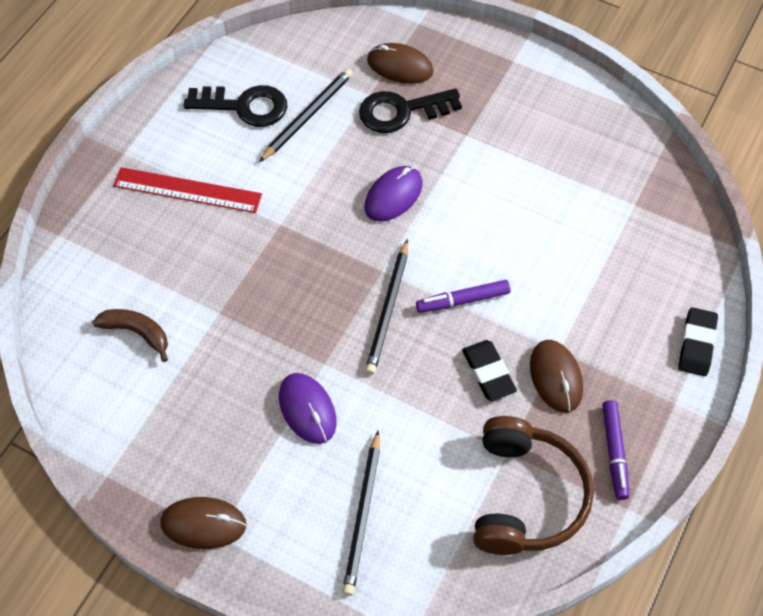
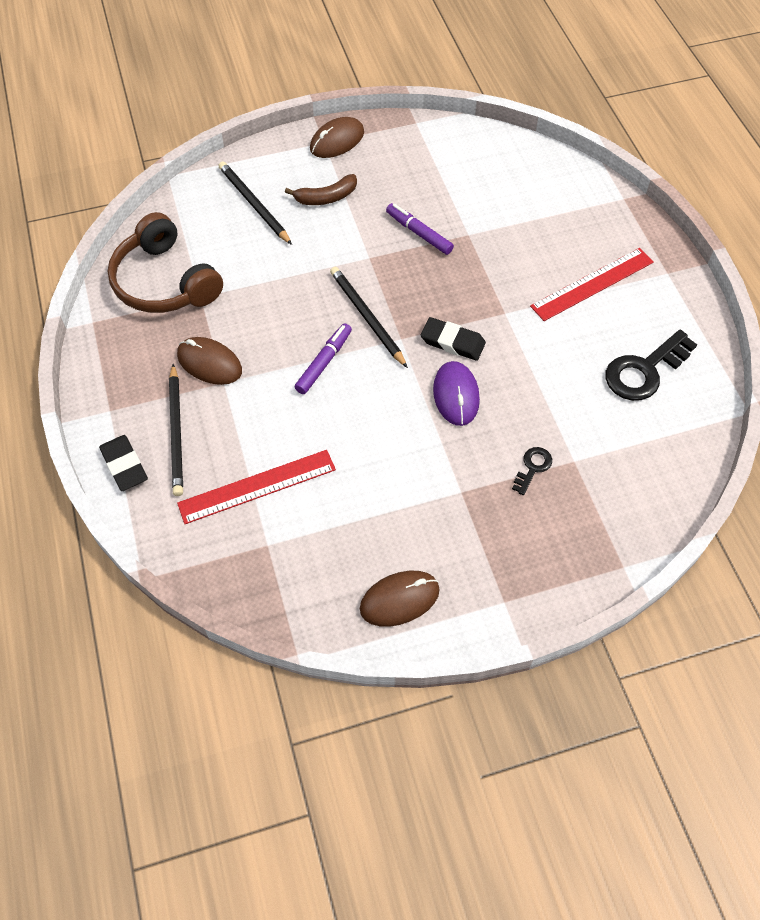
camera: 135 degrees right, 0 degrees up
(137, 333) = (499, 189): brown banana -> brown banana (326, 197)
(307, 116) = (592, 402): black pencil -> black pencil (176, 431)
(307, 409) = (348, 227): purple mouse -> none
(400, 66) = (584, 508): brown mouse -> brown mouse (399, 599)
(401, 111) = (533, 467): black key -> black key, size x0.51
(488, 373) = (258, 331): black eraser -> black eraser (452, 342)
(606, 248) = (257, 486): none -> red ruler
(614, 452) = (128, 348): purple marker -> purple marker (419, 233)

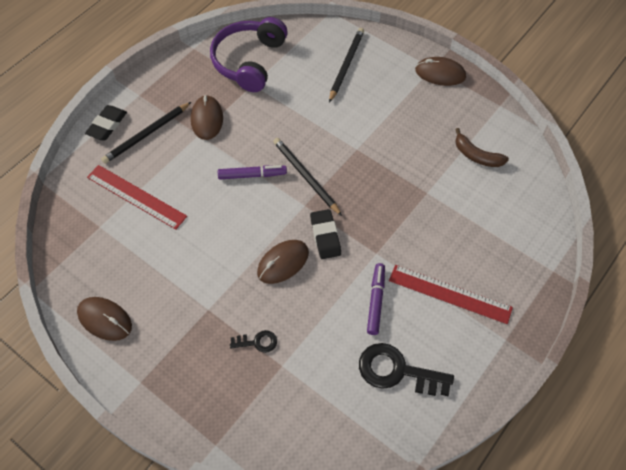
camera: 55 degrees right, 0 degrees up
(165, 282) = (249, 61): brown headphones -> purple headphones
(326, 197) = (386, 97): brown banana -> brown banana (476, 155)
(367, 318) = (306, 177): black pencil -> black pencil turned 60 degrees counterclockwise
(419, 233) = (402, 164): purple marker -> purple marker (375, 301)
(456, 395) = (283, 263): purple mouse -> brown mouse

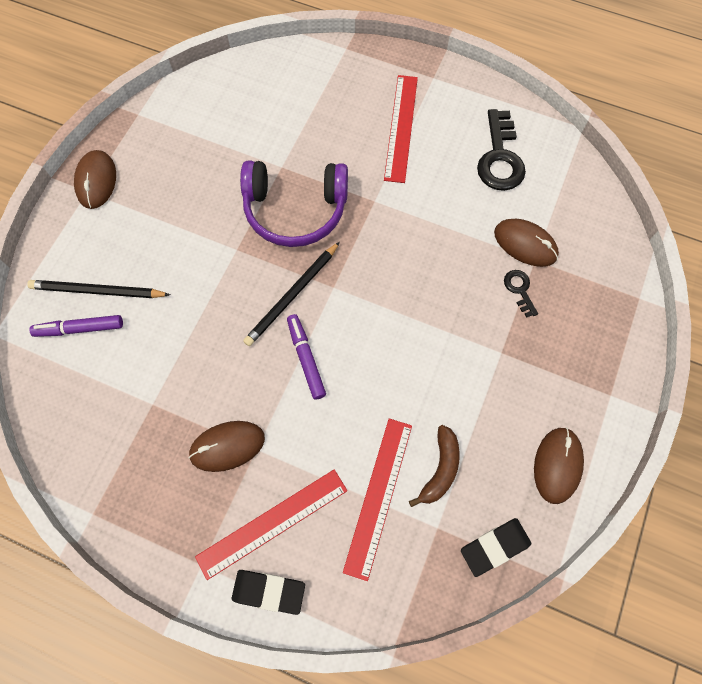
camera: 105 degrees left, 10 degrees up
(147, 134) = (272, 523): black pencil -> red ruler
(249, 61) = (108, 421): purple headphones -> purple headphones (295, 210)
(283, 263) = (417, 290): brown mouse -> brown mouse (525, 244)
(325, 236) = (369, 255): black eraser -> black eraser (494, 547)
(375, 301) = (432, 190): purple marker -> purple marker (80, 329)
(476, 155) = (218, 127): brown banana -> brown banana (440, 469)

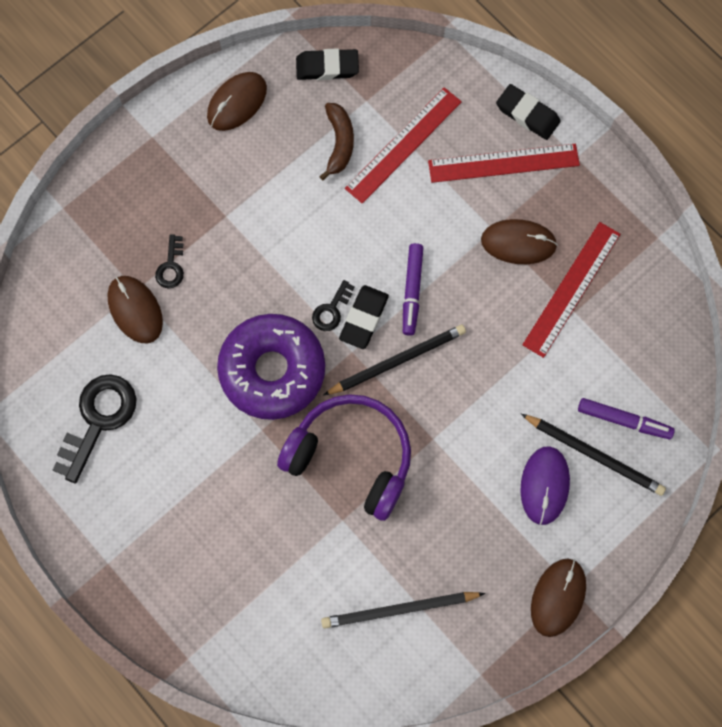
camera: 155 degrees left, 5 degrees up
(132, 252) = (544, 485): none -> purple mouse
(212, 129) = (400, 609): none -> black pencil
(337, 317) = (363, 318): none -> black eraser
(367, 312) = (331, 310): none -> black key
(390, 246) = (272, 370): none -> purple donut
(401, 127) = (183, 509): red ruler -> red ruler (571, 289)
(440, 469) = (339, 143): brown banana -> brown banana turned 135 degrees clockwise

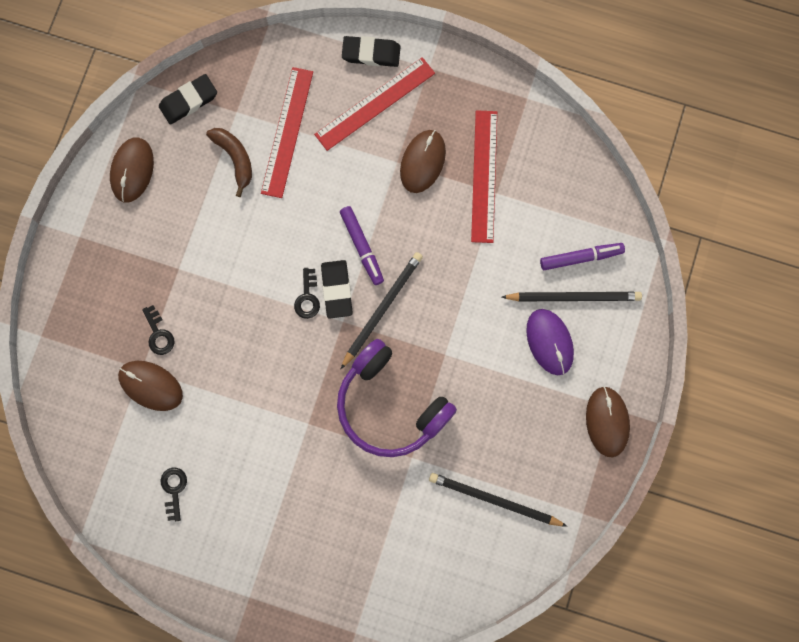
camera: 30 degrees left, 5 degrees up
(98, 419) = (174, 489): black key -> black key, size x0.51
(272, 370) = (289, 372): purple donut -> none
(351, 457) = (390, 405): purple headphones -> purple headphones turned 135 degrees counterclockwise
(400, 609) = (495, 500): black pencil -> black pencil turned 60 degrees clockwise
(518, 243) = (422, 162): brown mouse -> brown mouse turned 45 degrees counterclockwise

